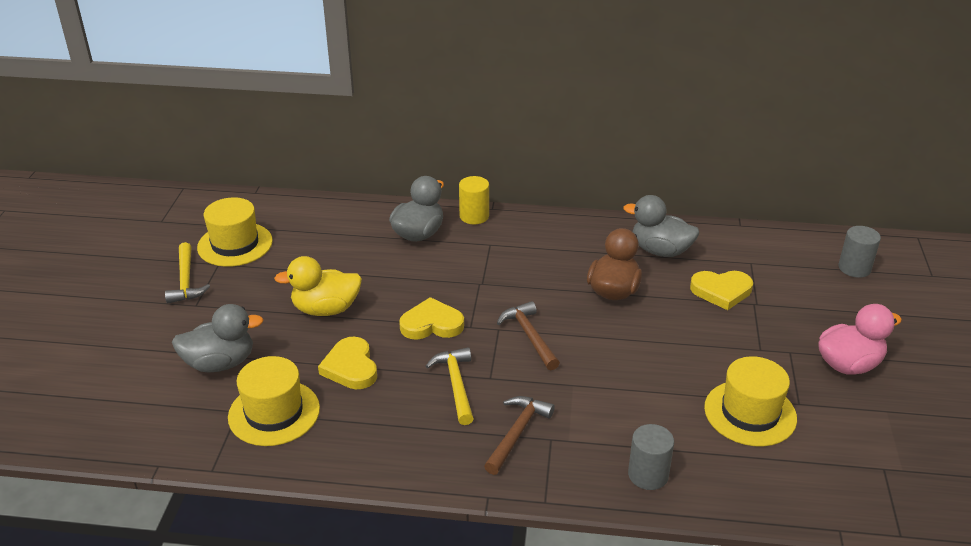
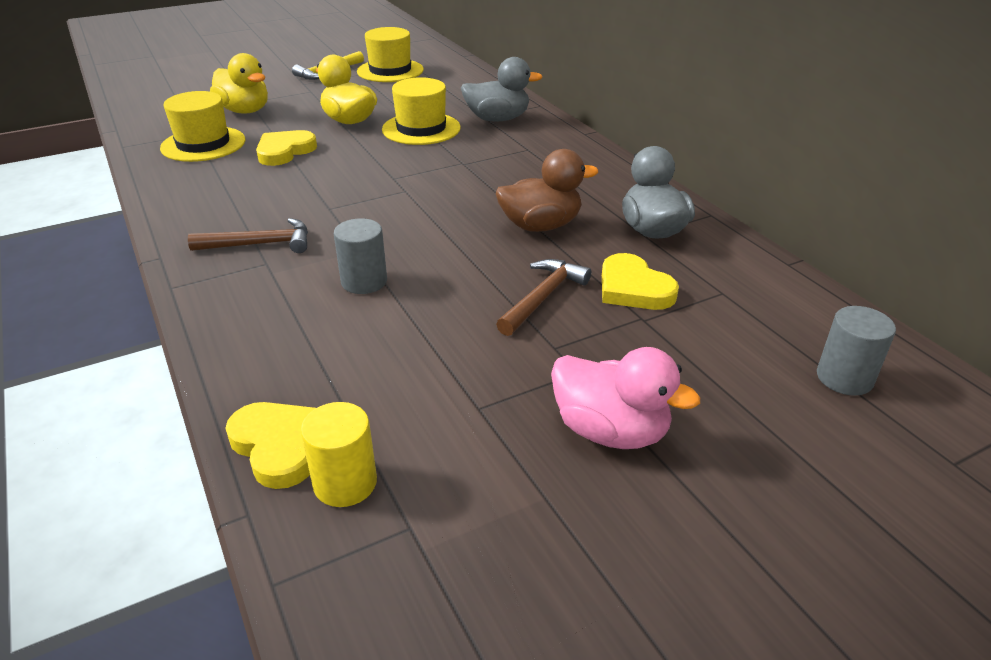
camera: 55 degrees right, 0 degrees up
(220, 363) = (245, 111): grey duck -> yellow duck
(431, 324) = (377, 162): yellow heart -> yellow heart (279, 446)
(456, 384) = (304, 197): yellow hammer -> none
(474, 216) = (559, 130): yellow cylinder -> yellow cylinder (345, 483)
(529, 336) = (411, 207): brown hammer -> brown hammer (543, 297)
(648, 475) = (252, 334): grey cylinder -> grey cylinder (364, 281)
(750, 413) = (421, 373): yellow hat -> yellow hat (421, 129)

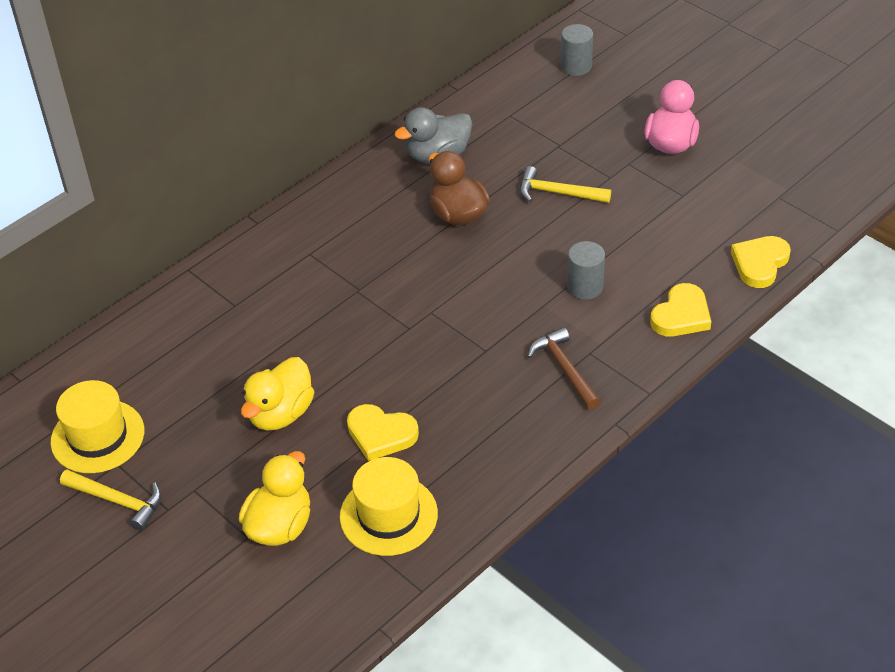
camera: 105 degrees left, 10 degrees up
(345, 483) = (767, 228): yellow cylinder -> none
(421, 129) = (284, 345): yellow hat -> none
(497, 119) = (238, 293): grey duck -> none
(543, 297) = (557, 193): brown hammer -> yellow hammer
(633, 288) = (525, 154): yellow heart -> yellow heart (681, 315)

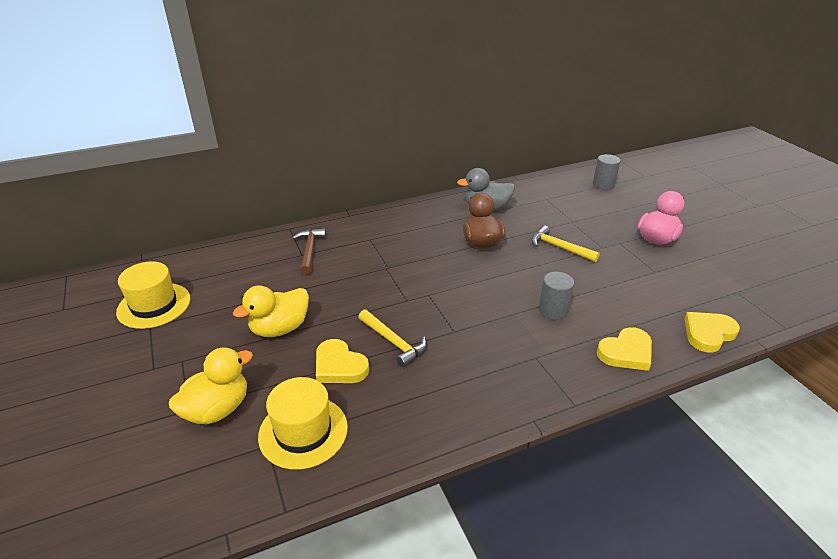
camera: 20 degrees right, 10 degrees down
(118, 501) = (127, 351): yellow hammer -> yellow hammer (393, 342)
(564, 369) = (509, 363): brown hammer -> brown hammer (310, 251)

